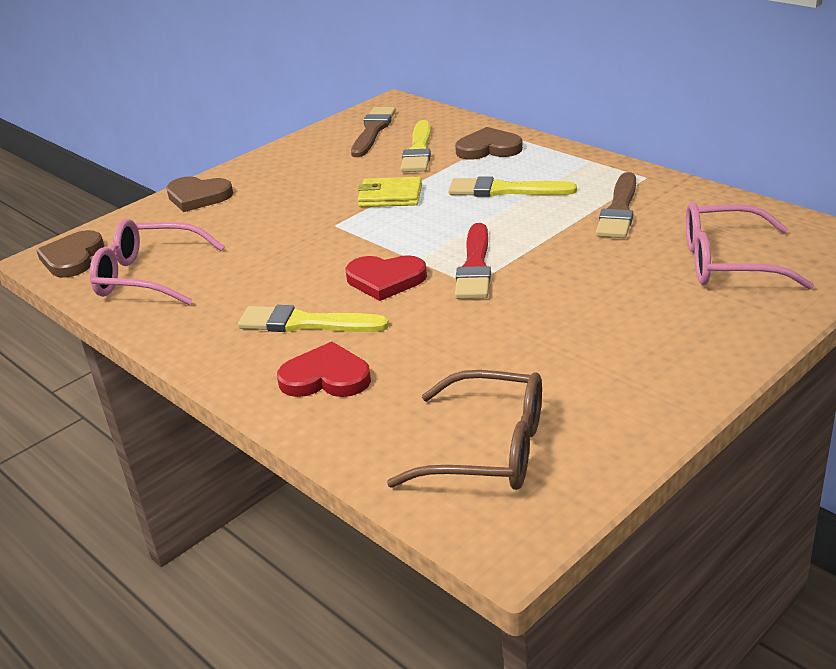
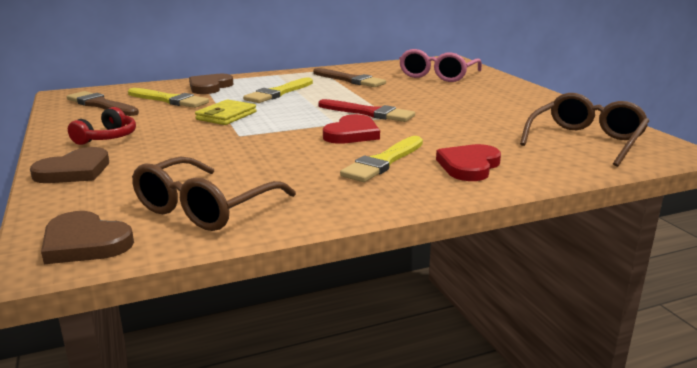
camera: 70 degrees left, 10 degrees down
(147, 276) = (205, 208): pink glasses -> brown glasses
(282, 174) = (107, 138): none -> red headphones

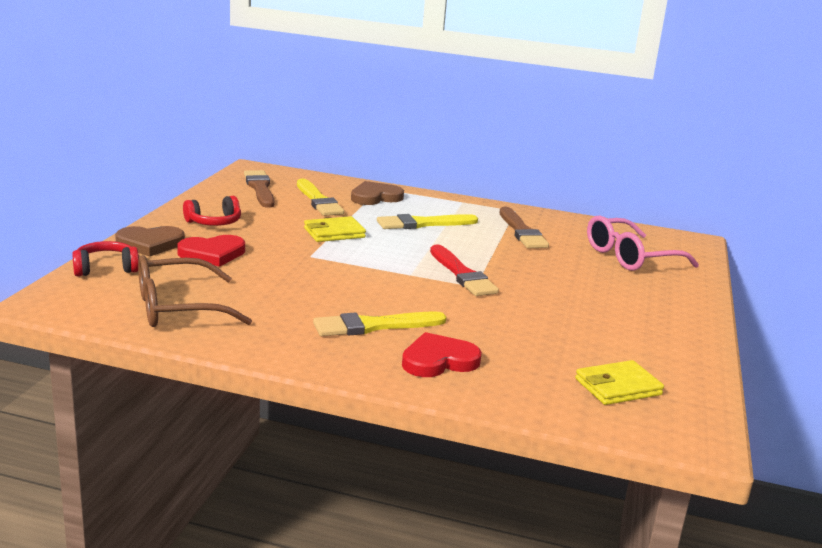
camera: 35 degrees right, 0 degrees up
(66, 204) = (106, 269): none -> red headphones
(85, 243) = (73, 301): brown heart -> none
(352, 134) = (403, 289): red heart -> red heart (212, 254)
(586, 141) = (618, 387): brown glasses -> yellow wallet

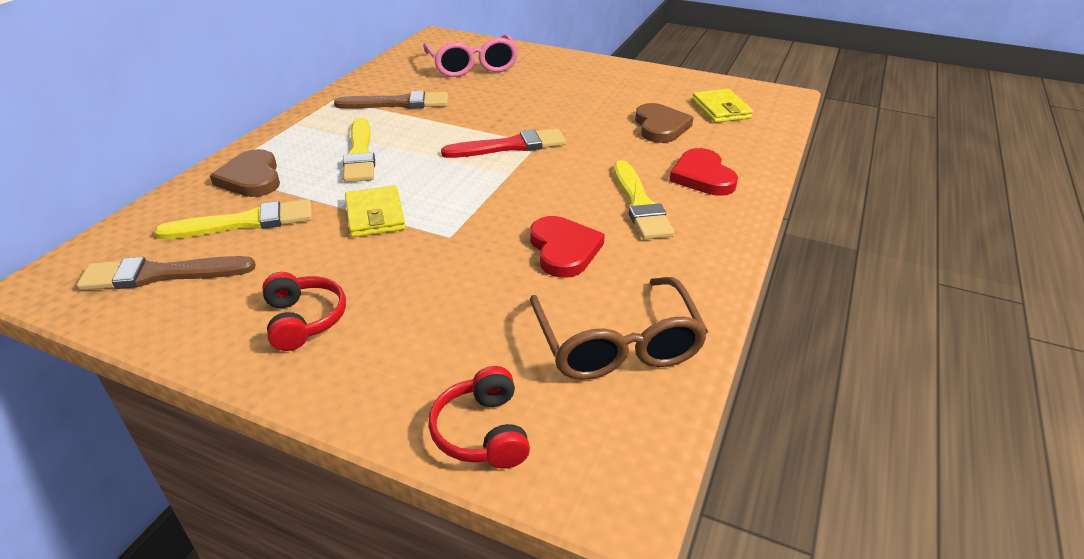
camera: 80 degrees left, 15 degrees up
(150, 244) = (382, 387): brown heart -> brown heart (660, 127)
(212, 254) = (433, 318): red heart -> red heart (564, 249)

